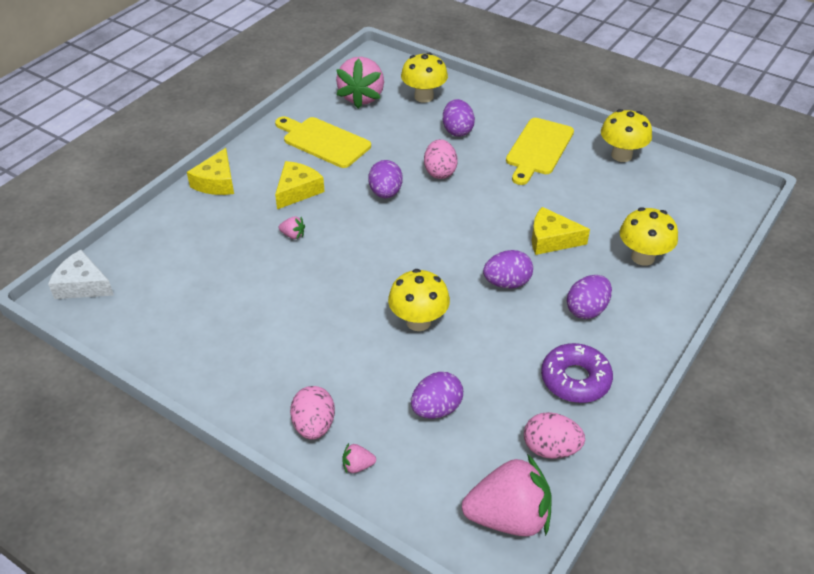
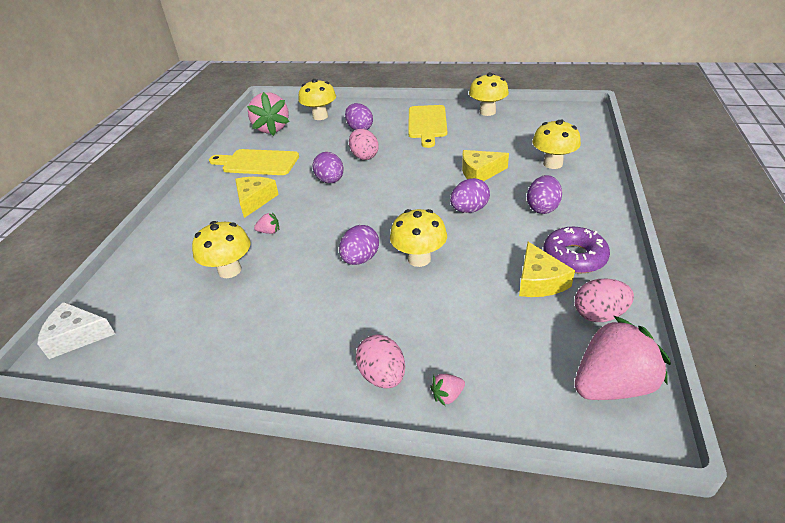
camera: 20 degrees left, 5 degrees down
(216, 182) = (177, 215): yellow cheese -> yellow cheese (539, 281)
(236, 266) = (229, 270): none -> yellow mushroom
(436, 409) = (482, 319): purple egg -> purple egg (360, 259)

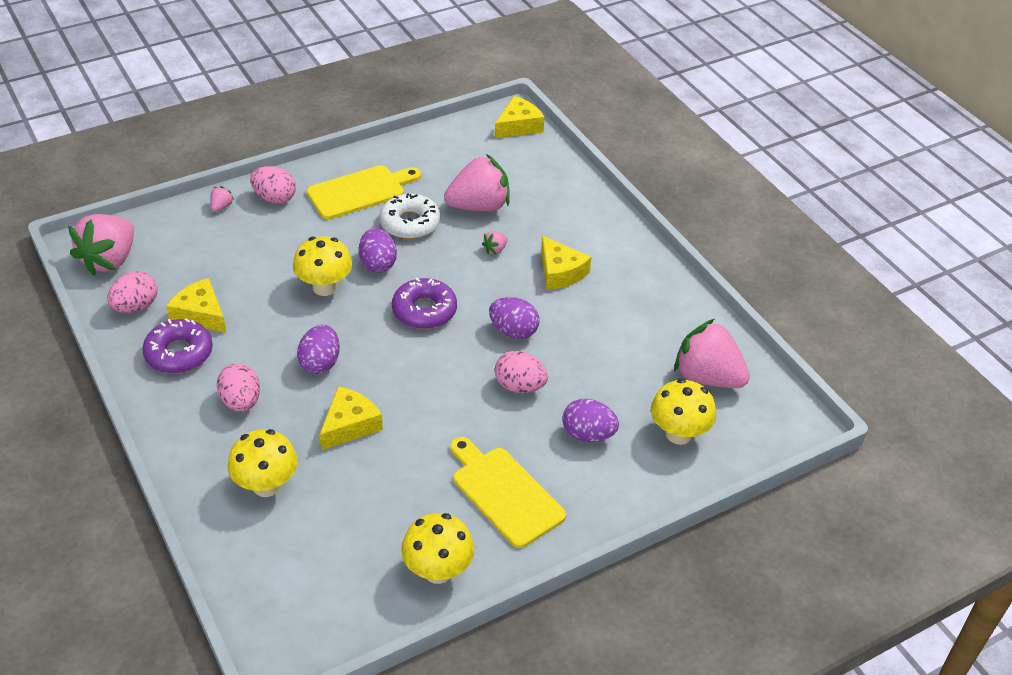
camera: 135 degrees right, 5 degrees up
(77, 336) = (518, 126): white cheese -> yellow cheese
(229, 270) = (479, 206): yellow mushroom -> pink strawberry
(257, 162) = (634, 316): yellow cutting board -> yellow cutting board (360, 191)
(297, 282) = (410, 223): none -> white donut
(367, 213) = (424, 310): none -> purple donut
(542, 208) = (241, 402): purple egg -> pink egg

